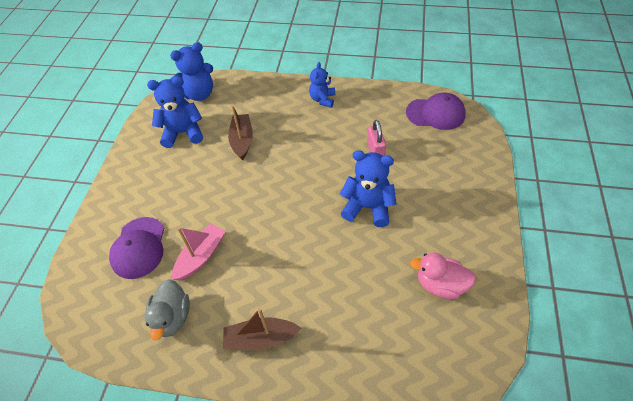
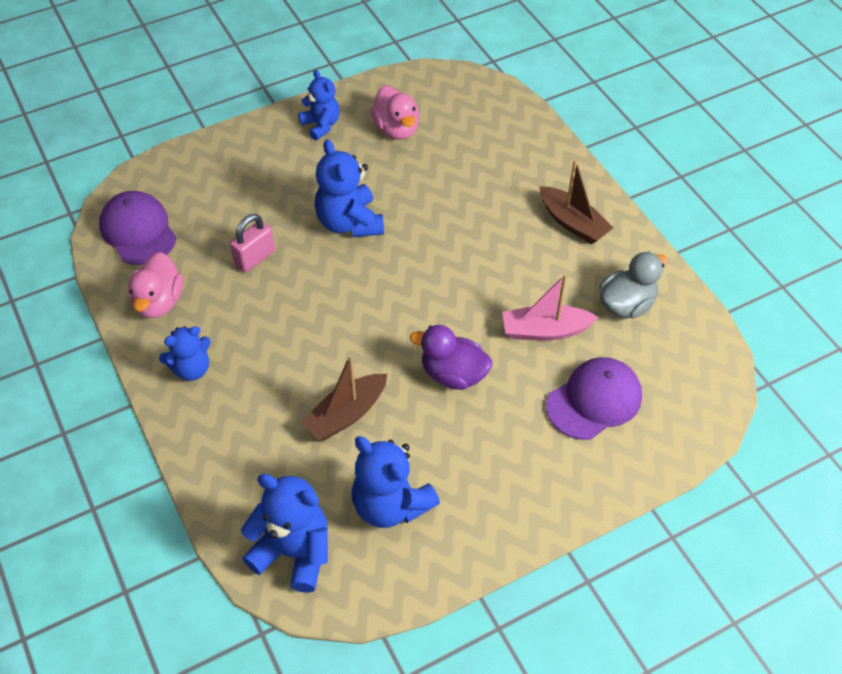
camera: 130 degrees left, 0 degrees up
(219, 194) = (453, 374): none -> purple duck
(376, 103) = (159, 302): none -> pink duck
(475, 240) = (321, 125): none -> blue teddy bear

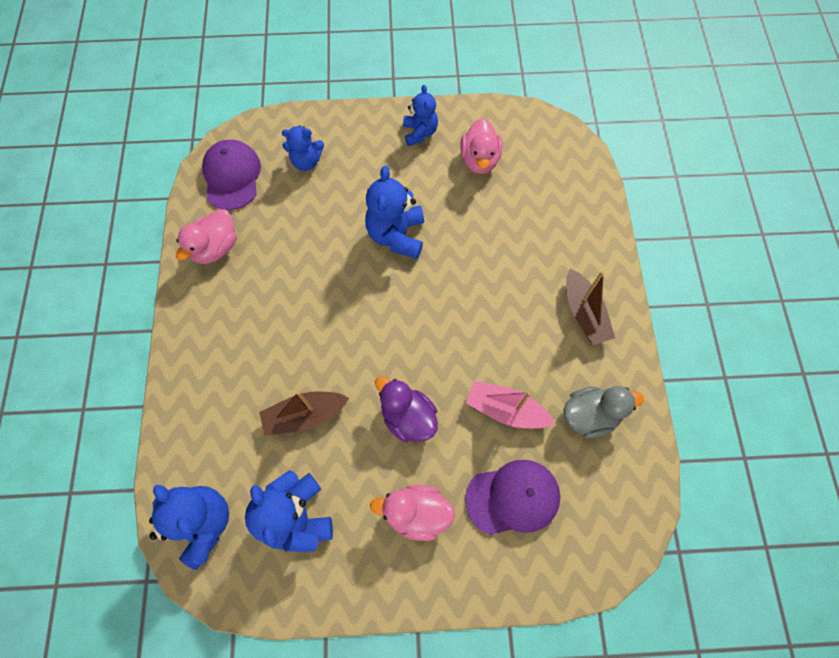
camera: 25 degrees right, 15 degrees up
(191, 369) = (210, 319): blue teddy bear -> blue teddy bear (306, 161)
(255, 258) = (306, 238): pink padlock -> none
(509, 451) = (416, 513): none -> pink duck

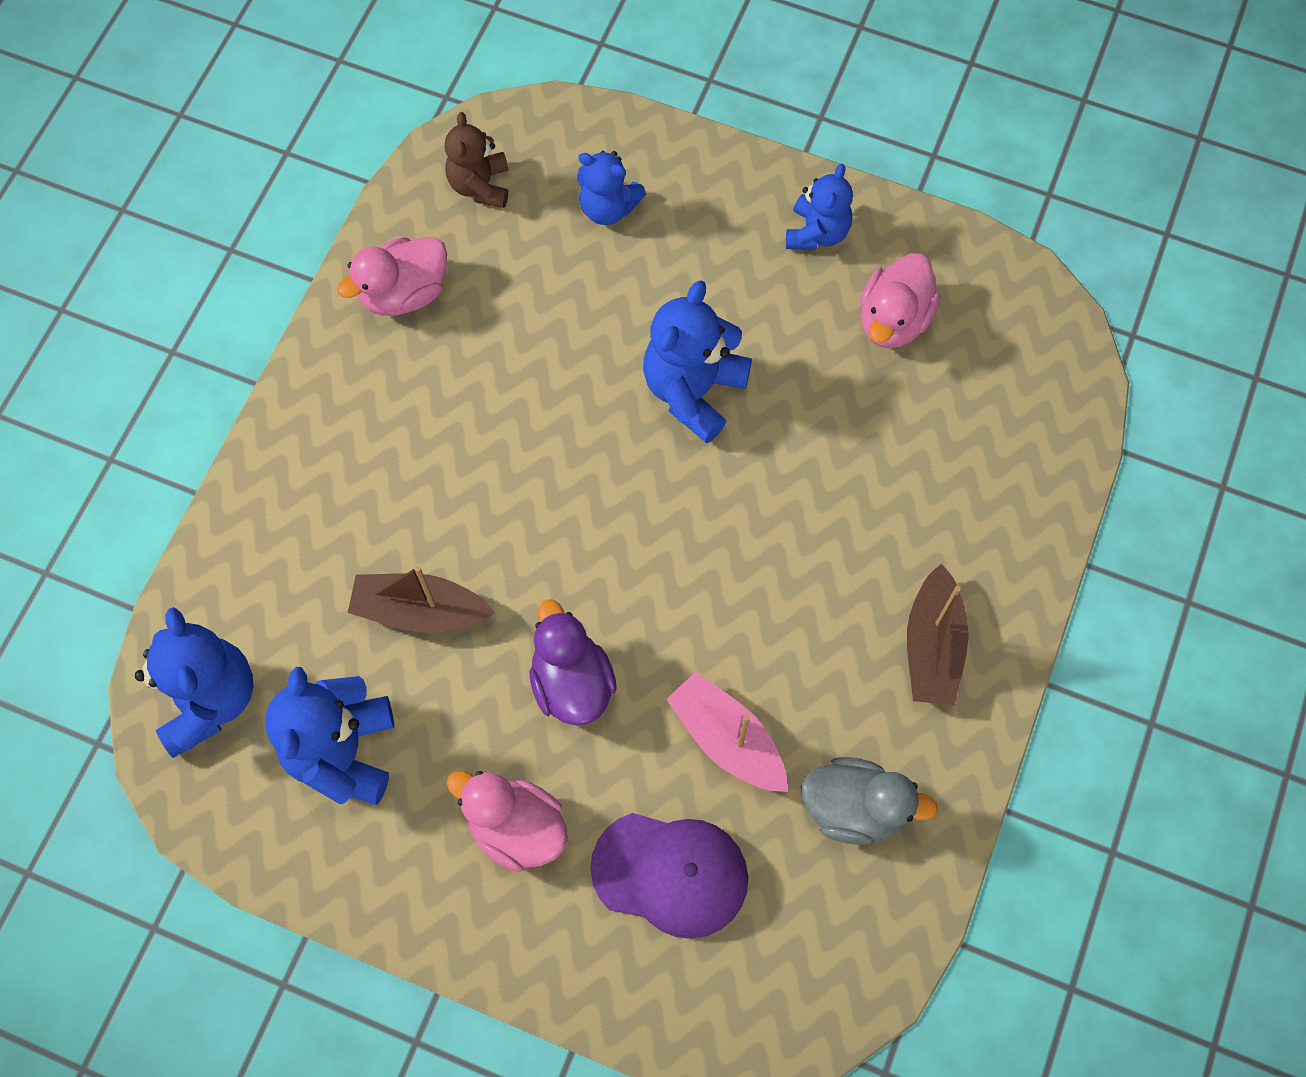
camera: 25 degrees right, 0 degrees up
(232, 176) = (480, 186): purple cap -> brown teddy bear

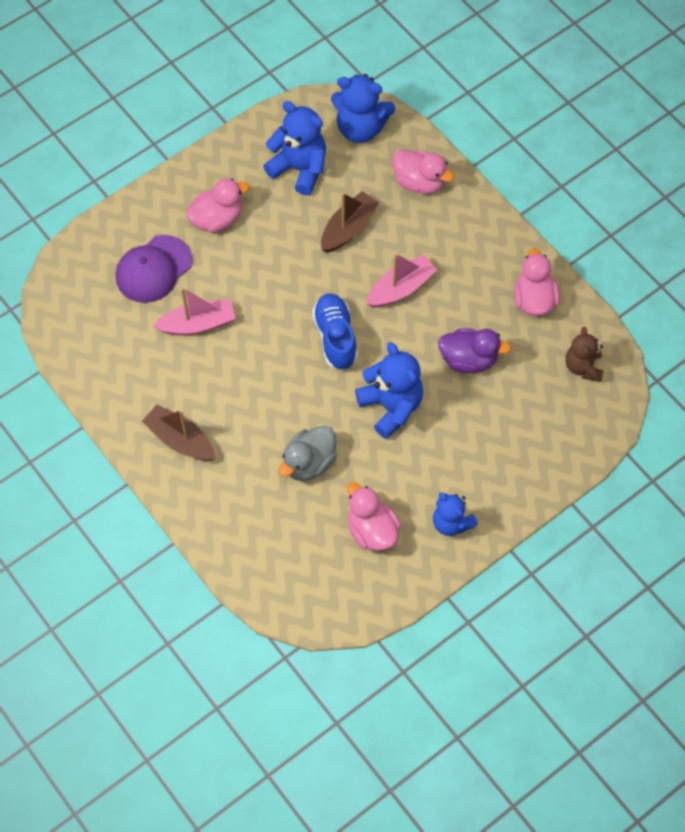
camera: 120 degrees right, 5 degrees down
(273, 551) = (419, 182): none -> pink duck
(480, 186) = (583, 367): brown teddy bear -> brown teddy bear turned 120 degrees counterclockwise
(488, 478) = (400, 288): none -> pink boat
(572, 683) = (270, 274): purple duck -> purple duck (468, 360)
(608, 208) = (531, 423): blue teddy bear -> none
(627, 524) = (335, 337): none -> blue shoe
(855, 808) = (128, 360): grey duck -> grey duck (309, 463)

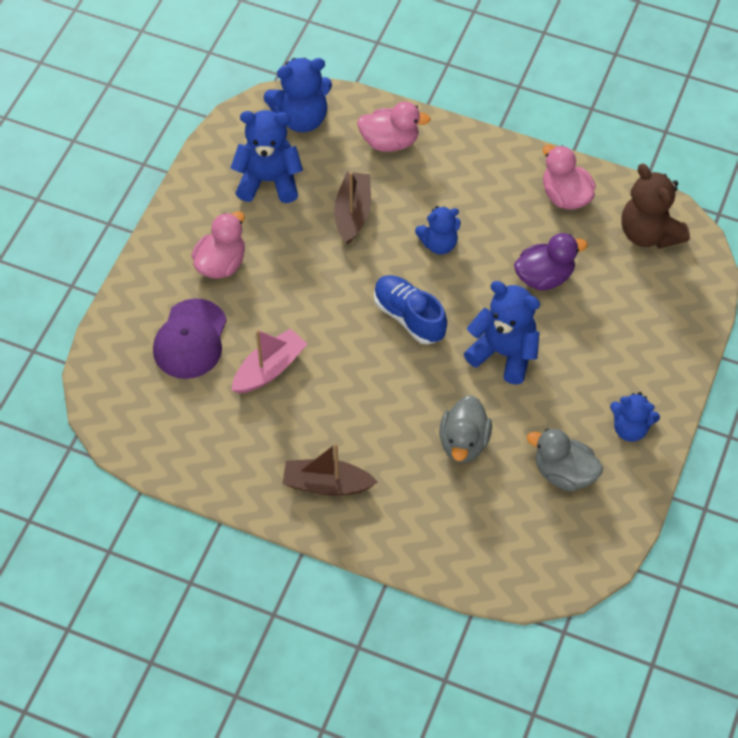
camera: 30 degrees left, 5 degrees down
(372, 530) = (564, 473): pink duck -> grey duck
(400, 288) = (439, 244): pink boat -> blue teddy bear
(583, 367) = (649, 233): brown teddy bear -> brown teddy bear, size x1.55

